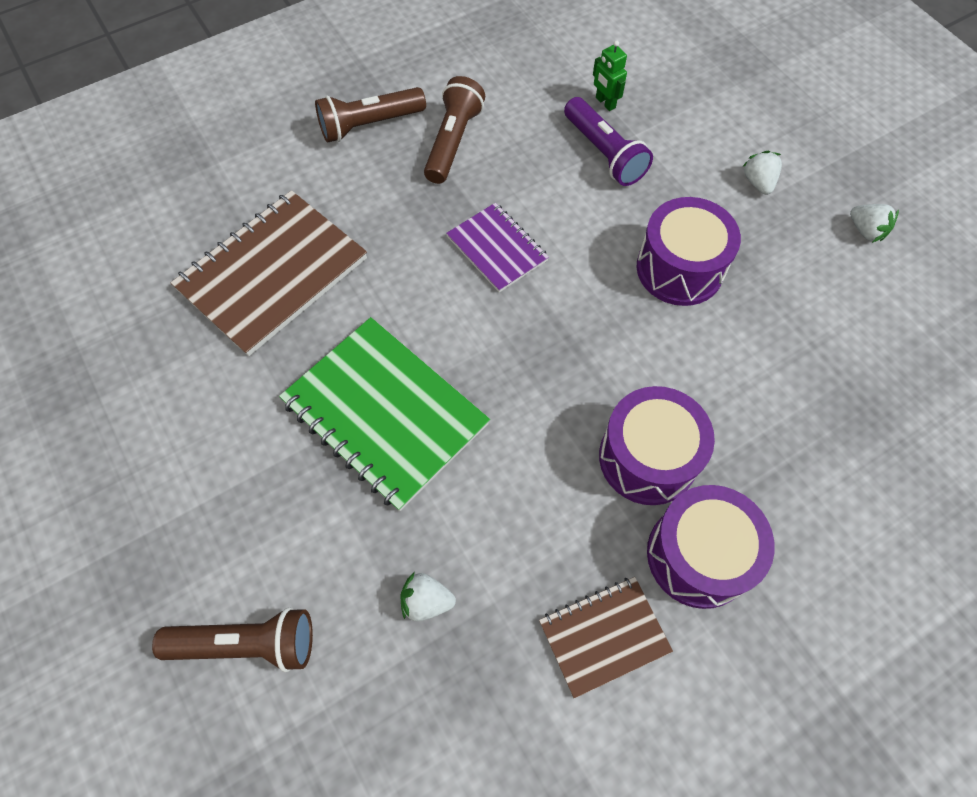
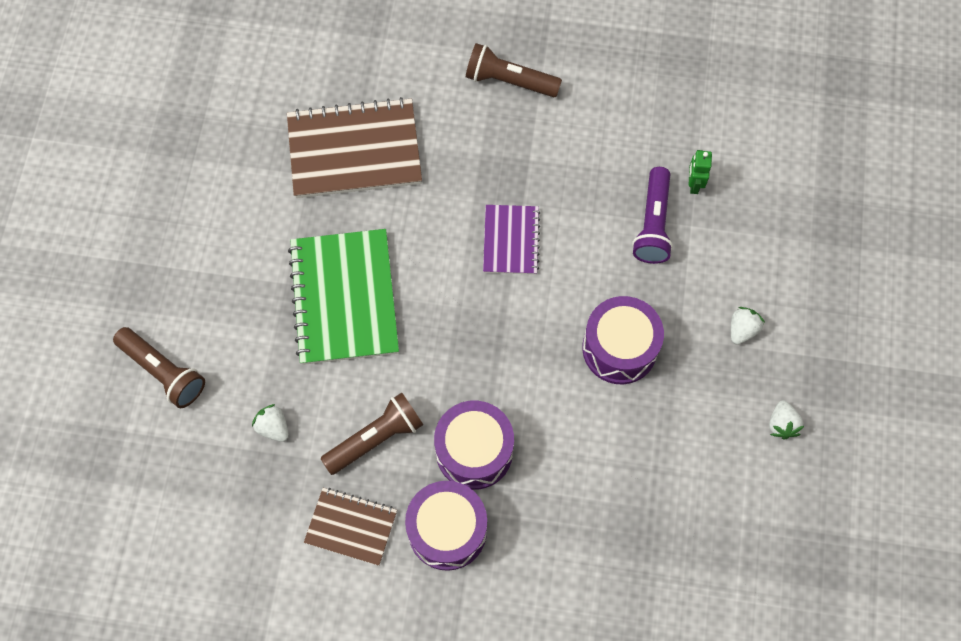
camera: 40 degrees right, 5 degrees up
(453, 141) = (555, 136): brown flashlight -> brown flashlight (376, 438)

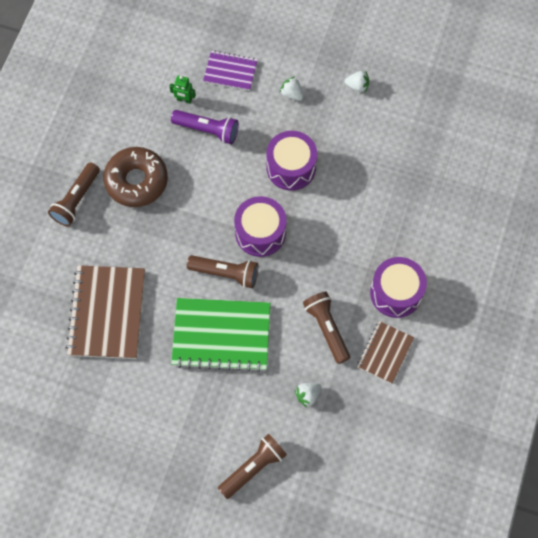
camera: 80 degrees left, 0 degrees up
(436, 288) = (226, 273): none -> brown flashlight
(474, 451) = (346, 268): purple drum -> purple drum (260, 233)
(511, 241) = (201, 220): purple notebook -> purple notebook (230, 71)
(553, 148) = (136, 181): none -> brown donut

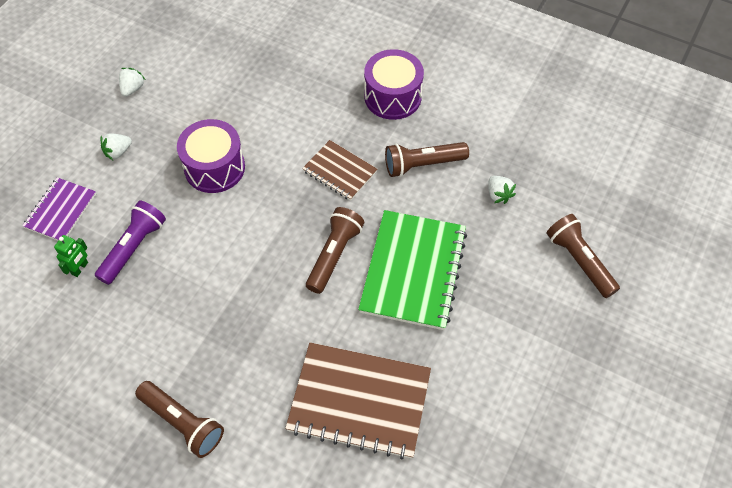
camera: 80 degrees left, 10 degrees down
(136, 181) = (178, 341): brown donut -> none
(260, 233) = (290, 211): purple drum -> none
(385, 352) = (459, 117): brown notebook -> brown notebook (339, 171)

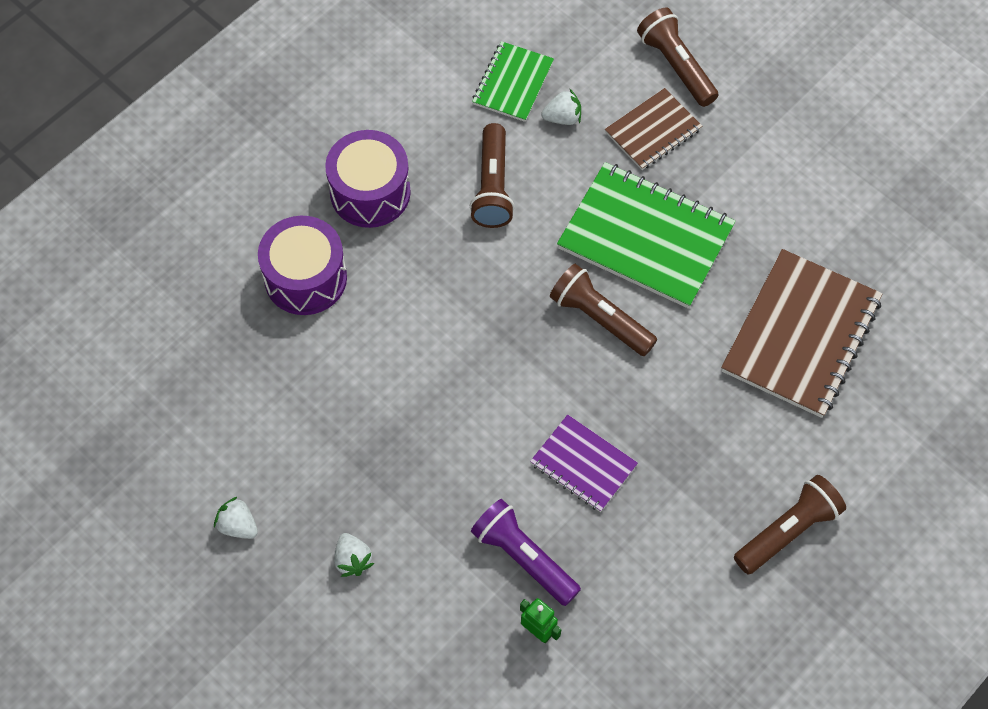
camera: 75 degrees left, 5 degrees up
(60, 211) = (434, 649): purple notebook -> purple notebook (583, 465)
(214, 167) = (421, 435): purple drum -> purple drum (305, 278)
(339, 171) = (474, 284): brown notebook -> brown notebook (653, 131)
(515, 157) = (512, 83): none -> green notebook
(579, 261) = (676, 65): brown flashlight -> brown flashlight turned 75 degrees clockwise

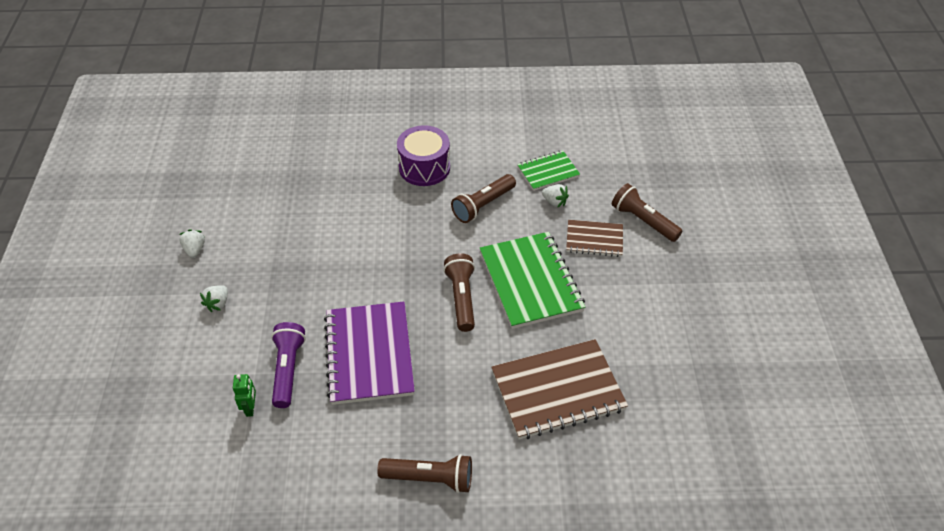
camera: 45 degrees right, 15 degrees down
(305, 278) = (352, 179): purple drum -> none
(583, 465) = (369, 354): purple notebook -> purple notebook, size x1.79
(676, 65) = (643, 221): brown flashlight -> brown flashlight turned 60 degrees counterclockwise

